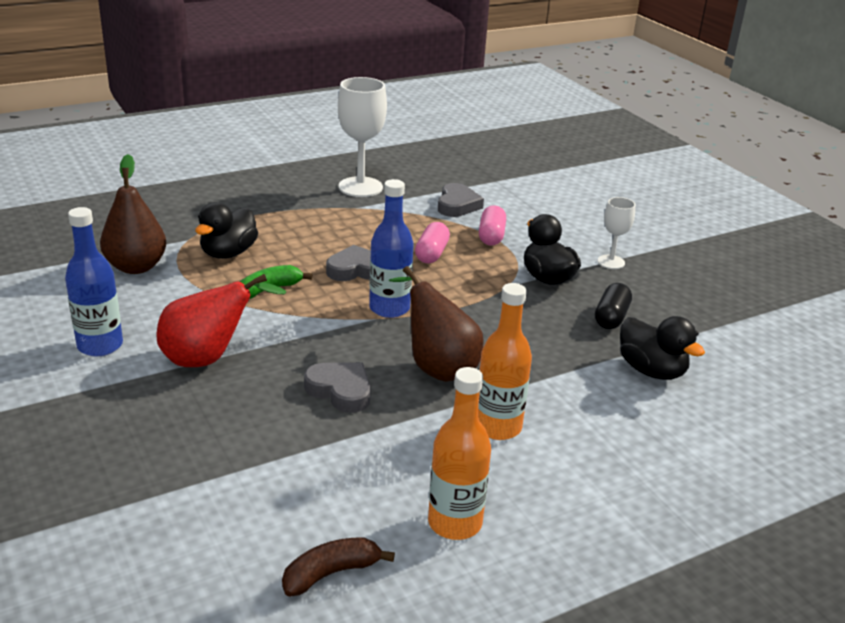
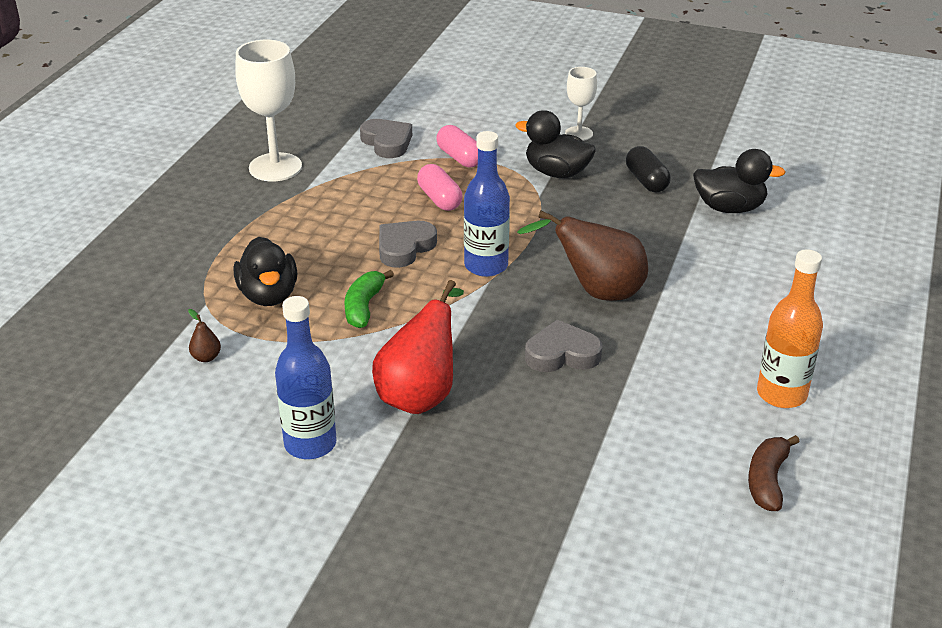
camera: 40 degrees left, 5 degrees up
(136, 267) = (206, 357): brown pear -> brown pear, size x0.40
(497, 427) = (703, 311): orange bottle -> none

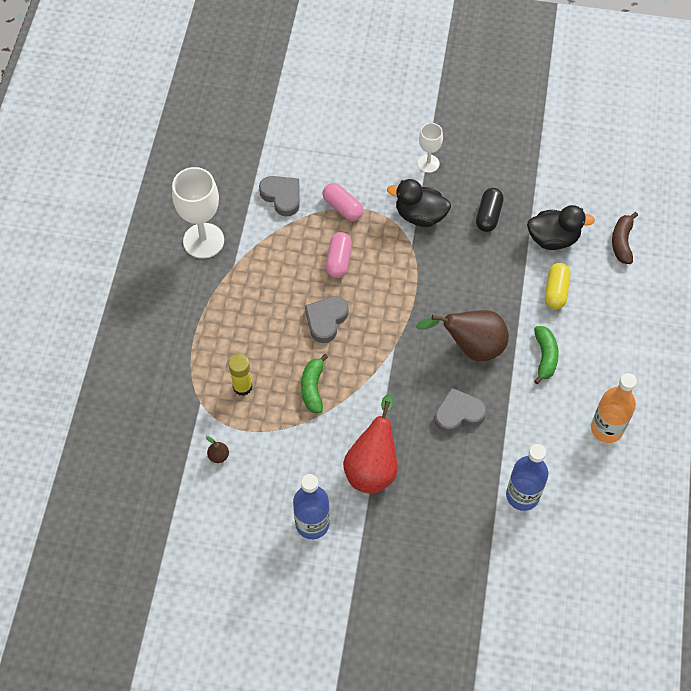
camera: 10 degrees left, 25 degrees up
(268, 295) = (242, 387): black duck -> yellow glue stick
(439, 199) = (338, 260): pink capsule -> pink capsule turned 45 degrees clockwise
(486, 266) = (389, 331): blue bottle -> blue bottle (522, 495)
(646, 181) = (488, 215): black capsule -> black capsule turned 45 degrees clockwise
(699, 312) = (545, 357): none -> green banana
(725, 253) = (556, 291): none -> yellow capsule
(767, 480) = (604, 507): brown banana -> brown banana (622, 242)

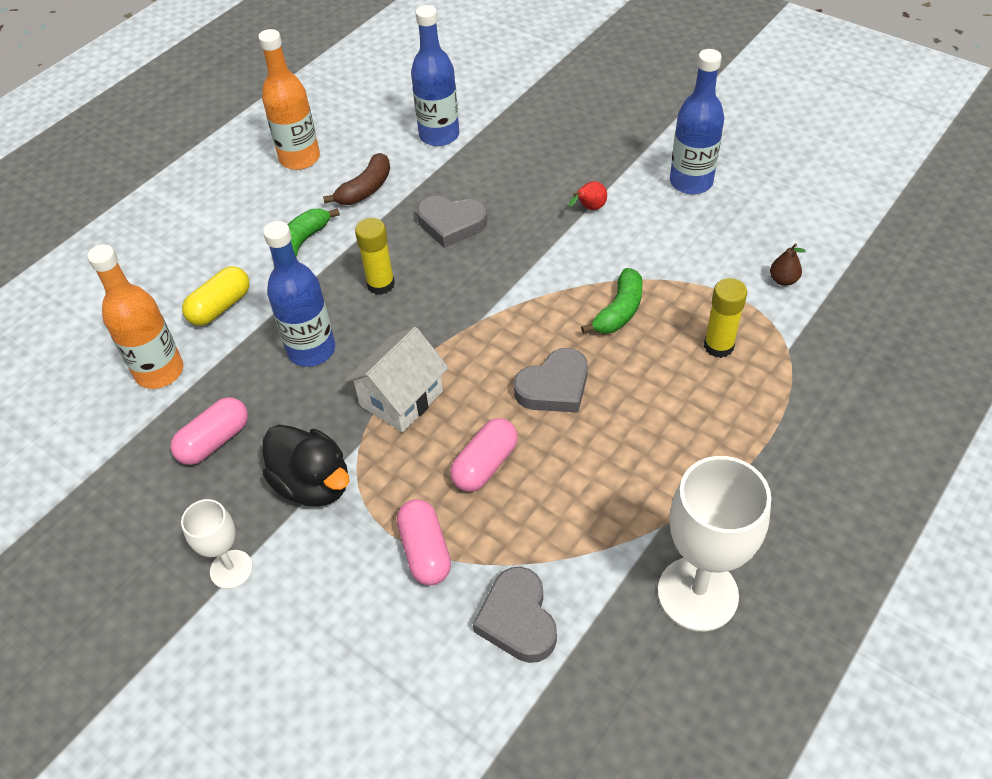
camera: 150 degrees left, 10 degrees down
(373, 467) = (589, 208): red pear -> red pear, size x0.40
(407, 278) = (401, 398): none -> white house
(471, 347) = (381, 284): brown pear -> yellow glue stick
(479, 286) = (311, 350): none -> blue bottle
(488, 215) = (214, 441): black capsule -> pink capsule
(553, 239) = (159, 372): black duck -> orange bottle
(622, 242) = (79, 332): brown banana -> brown banana (365, 189)

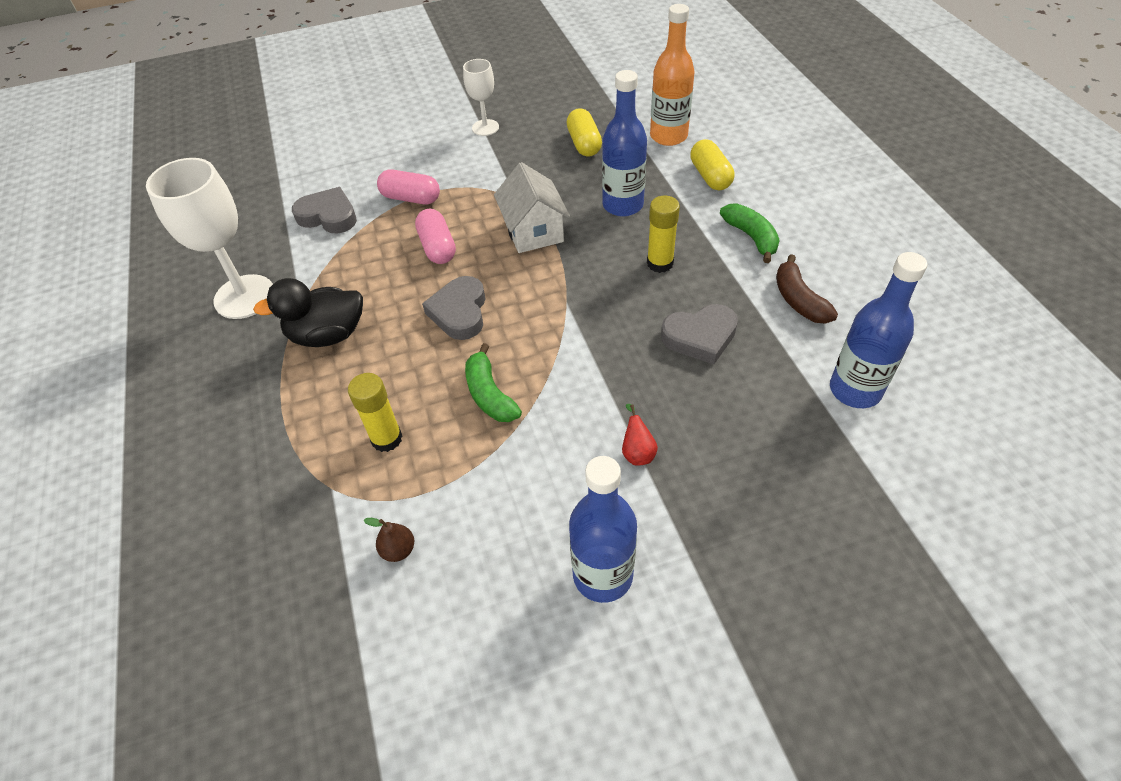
camera: 125 degrees right, 0 degrees up
(214, 441) = (584, 144): pink capsule -> yellow capsule
(300, 158) = (882, 274): orange bottle -> none
(313, 484) = (507, 171): black duck -> black duck (328, 335)
(451, 224) = (700, 337): grey heart -> grey heart turned 150 degrees counterclockwise

